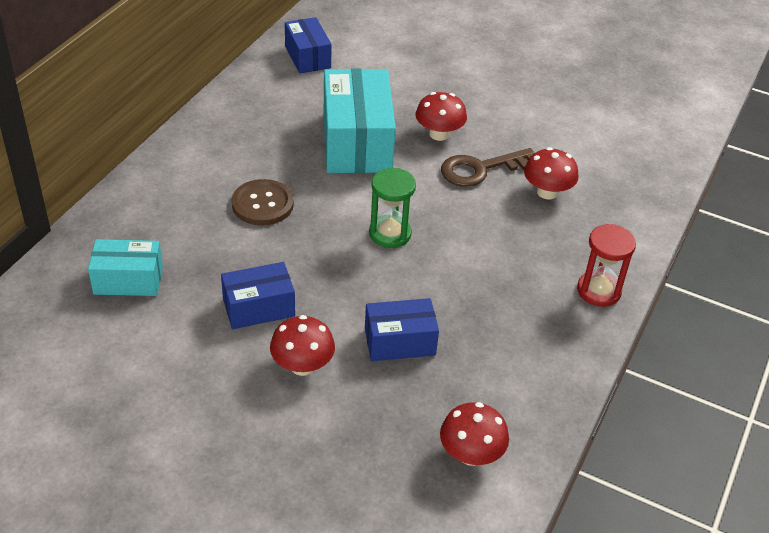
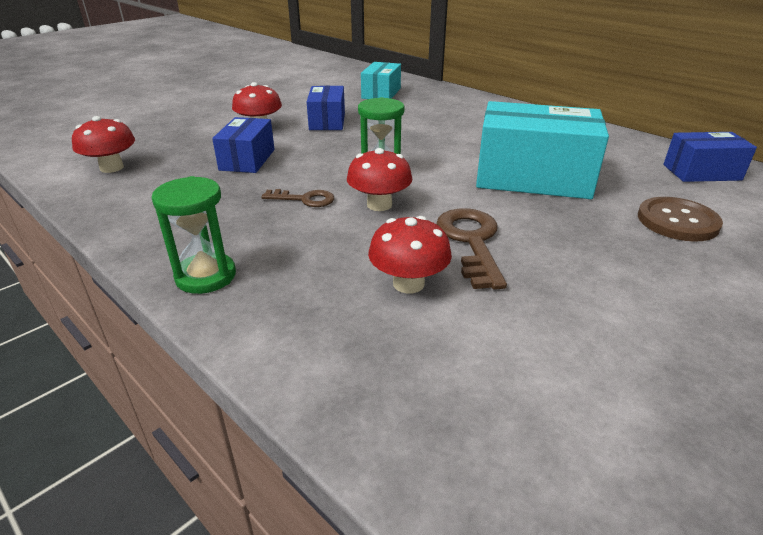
camera: 110 degrees right, 10 degrees down
(262, 204) = (444, 132): brown button -> brown button (677, 221)
(439, 134) = (549, 226): red mushroom -> red mushroom (379, 205)
(463, 271) = (304, 199): none -> brown key
(598, 291) = (206, 276): red hourglass -> green hourglass

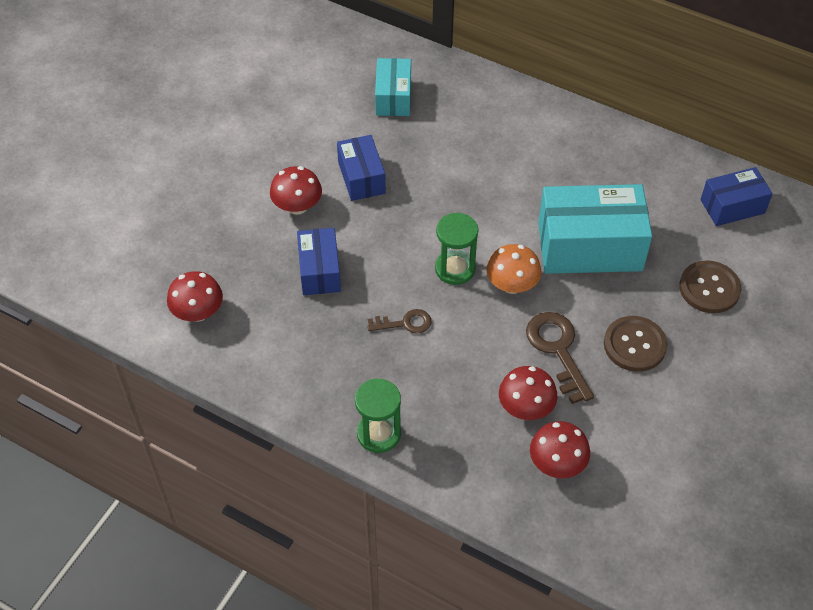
camera: 15 degrees left, 20 degrees up
(379, 205) = (471, 317): red mushroom -> red mushroom (557, 464)
(436, 190) = (512, 285): none -> orange mushroom
(574, 251) = (634, 345): none -> brown button

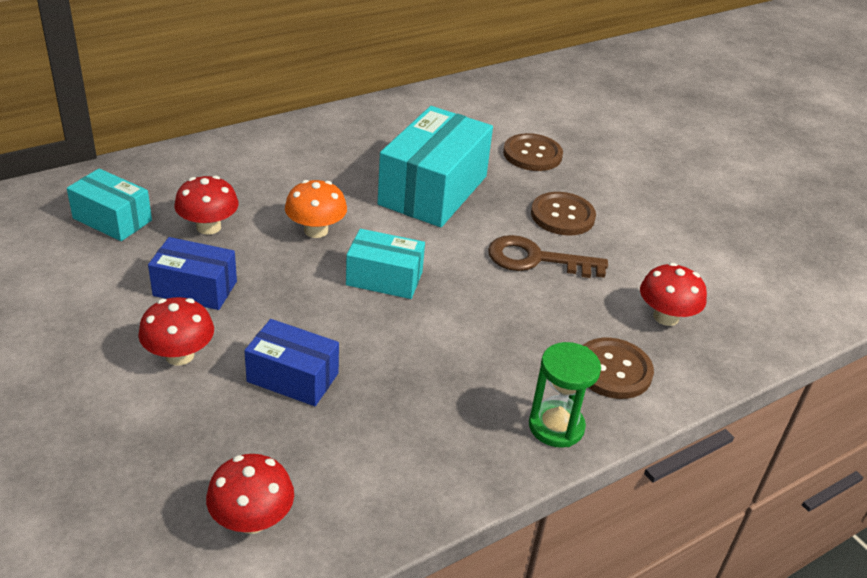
camera: 65 degrees left, 15 degrees down
(405, 323) = (424, 343): brown key -> none
(455, 269) = (384, 278): green hourglass -> turquoise box
(463, 448) = (613, 370): none -> brown button
(512, 285) = (437, 252): orange mushroom -> orange mushroom (316, 230)
(525, 408) = (589, 308): red mushroom -> red mushroom (208, 227)
(732, 206) = (458, 108): blue box -> none

